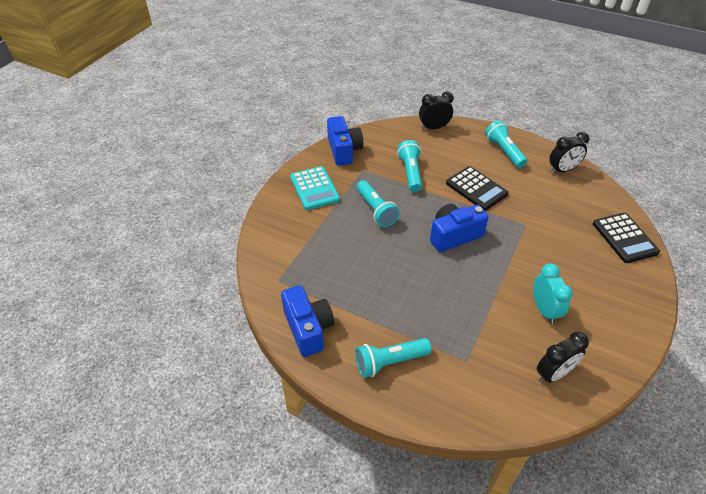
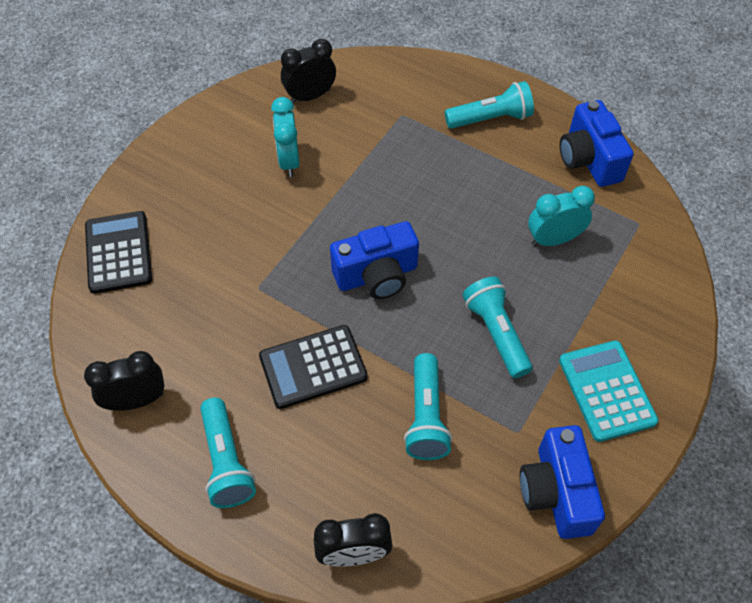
camera: 175 degrees left, 10 degrees up
(339, 265) = (553, 239): none -> turquoise clock
(476, 189) = (313, 367): black calculator -> black calculator turned 75 degrees counterclockwise

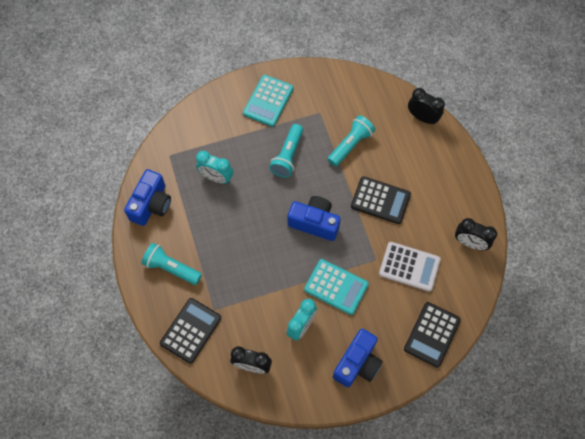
camera: 140 degrees left, 10 degrees up
(205, 309) = (409, 266): none -> white calculator
(226, 461) = (447, 187): turquoise flashlight -> none
(283, 224) = (336, 287): none -> turquoise calculator
(405, 83) = (191, 330): none -> black calculator
(556, 492) = (327, 83): blue camera -> blue camera (357, 363)

